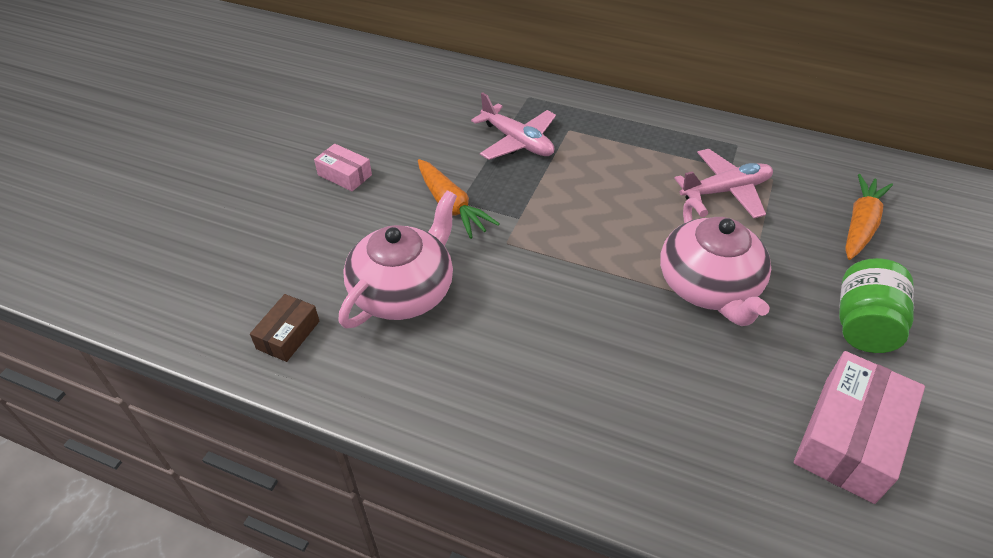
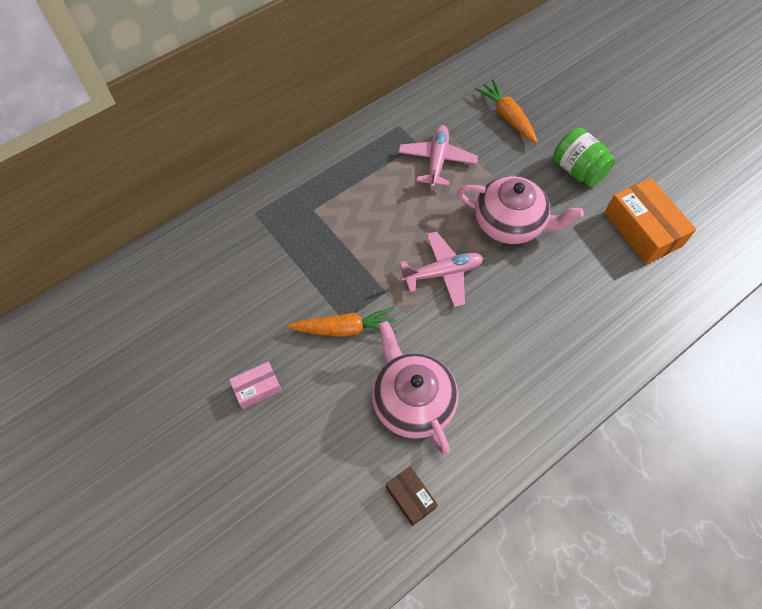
camera: 60 degrees left, 15 degrees up
(517, 141) = (303, 249): pink plane -> pink plane (442, 273)
(849, 438) = (642, 229): pink box -> orange box

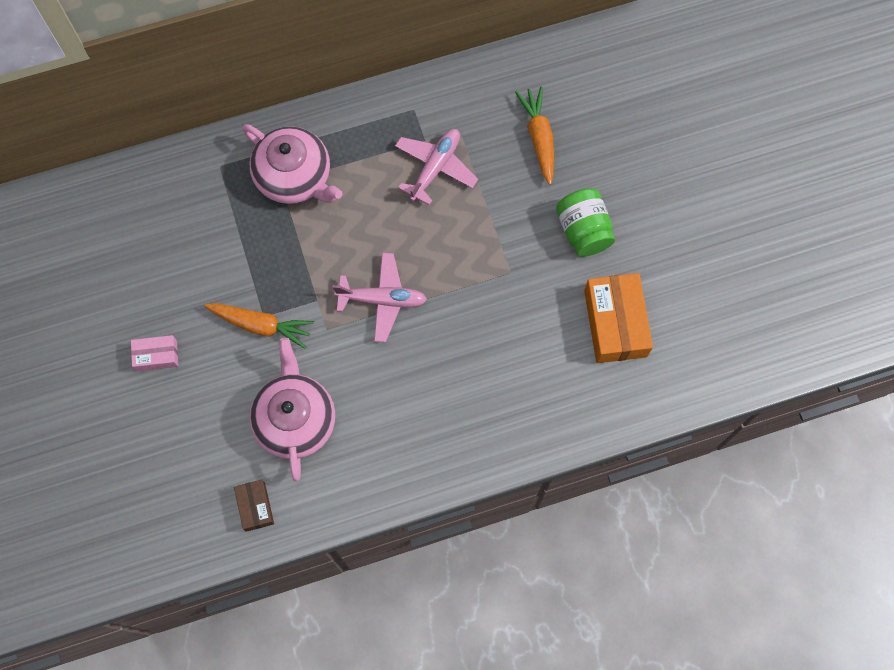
camera: 20 degrees right, 10 degrees up
(510, 223) = (478, 268): pink teapot -> pink teapot (294, 176)

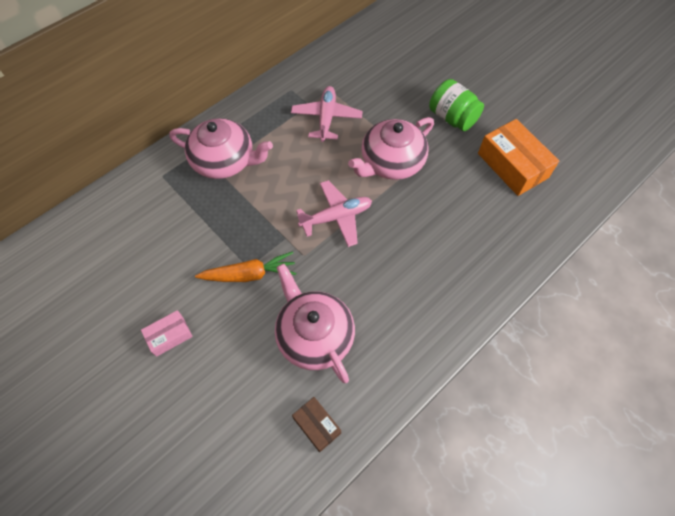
camera: 25 degrees left, 10 degrees down
(478, 259) = (391, 162): none -> pink teapot
(539, 137) = (387, 76): orange carrot -> none

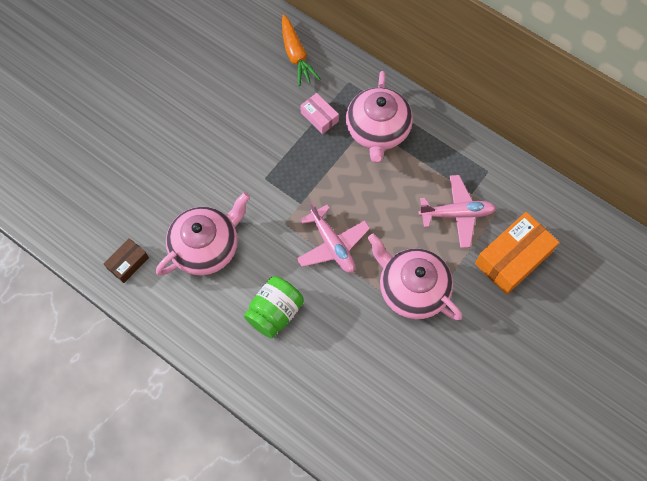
camera: 80 degrees right, 5 degrees up
(169, 336) = (191, 134): pink box -> pink box (319, 117)
(249, 274) = (257, 181): orange carrot -> orange carrot (296, 55)
(452, 118) = (492, 349): green jar -> green jar (275, 312)
(512, 165) = (438, 422): orange box -> orange box (513, 258)

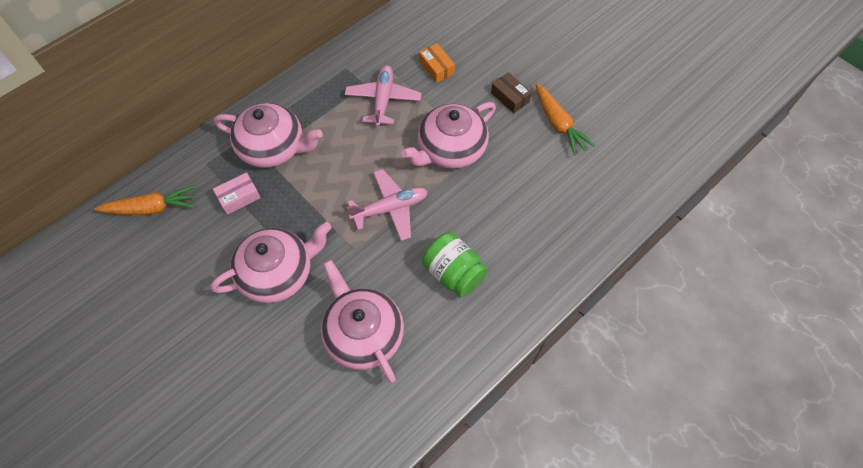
camera: 80 degrees left, 5 degrees down
(128, 263) = (363, 426): brown box -> brown box (510, 97)
(252, 167) = (278, 273): none -> pink teapot
(470, 395) = (558, 124): none -> orange carrot
(513, 258) = (436, 68): orange box -> orange box, size x0.54

